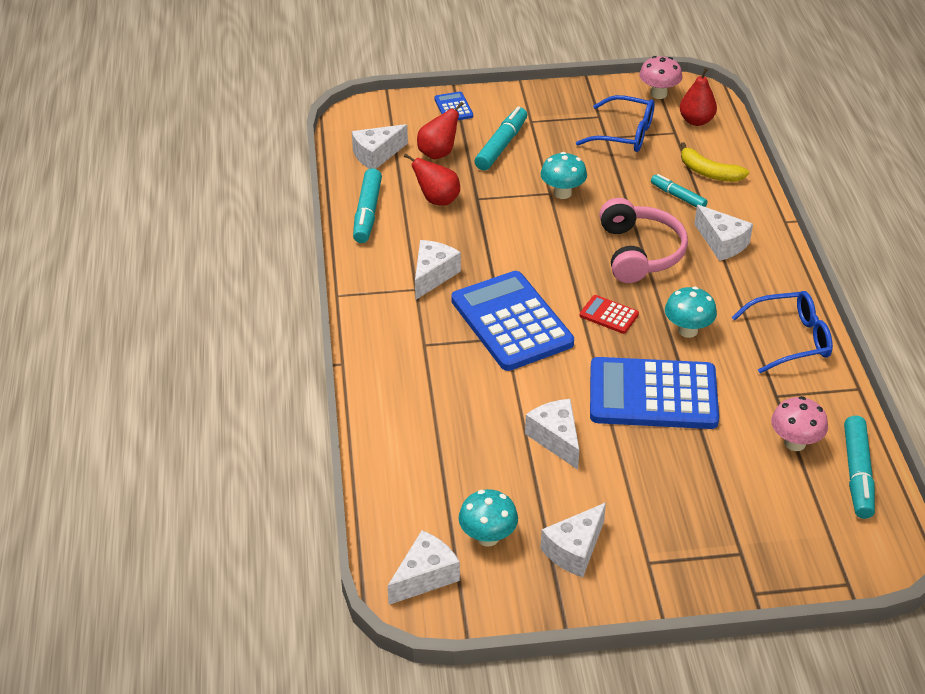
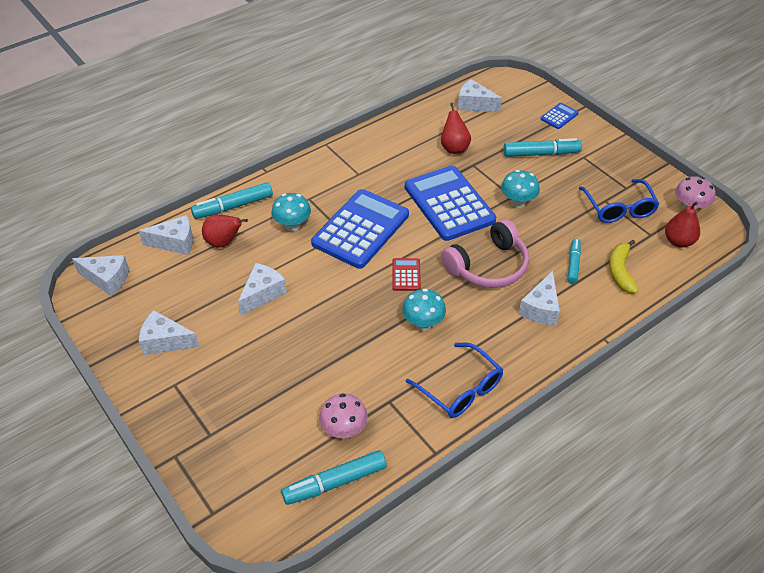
camera: 60 degrees right, 5 degrees up
(367, 213) = (413, 124): turquoise marker -> turquoise marker (233, 206)
(433, 275) = (377, 176): white cheese -> white cheese (175, 242)
(438, 153) = (503, 129): red pear -> red pear (224, 242)
(487, 537) = (155, 295): turquoise mushroom -> turquoise mushroom (292, 225)
(653, 395) = (340, 328): blue calculator -> blue calculator (449, 204)

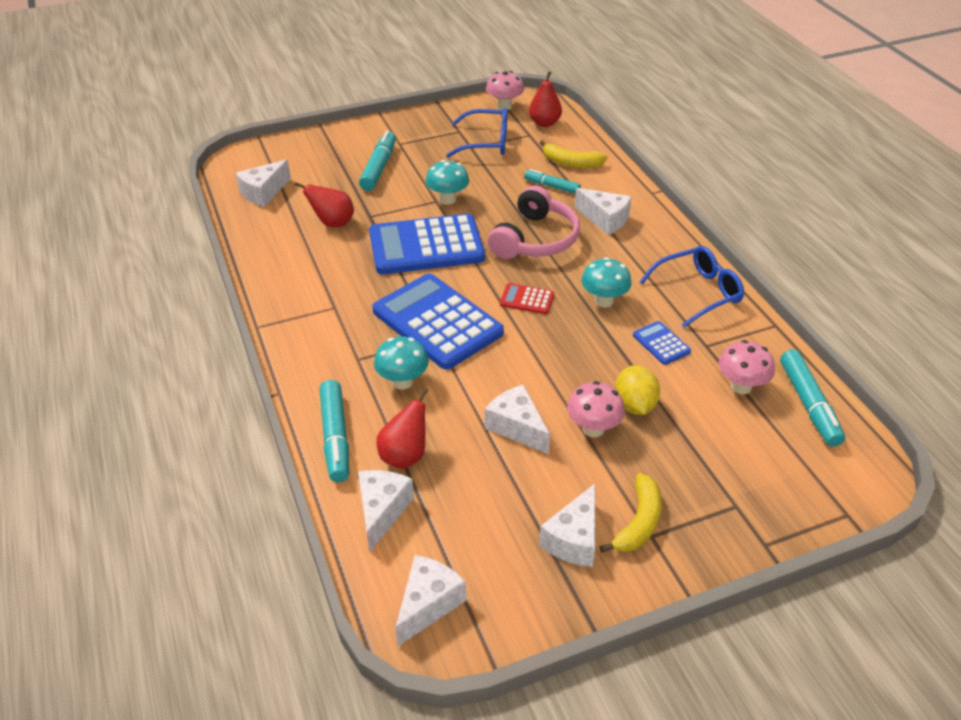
camera: 75 degrees left, 5 degrees down
(185, 375) = (638, 522): none -> yellow banana
(271, 337) = (593, 429): none -> pink mushroom
(302, 359) = (634, 405): none -> yellow lemon
(488, 266) = (535, 239): pink headphones -> pink headphones turned 45 degrees clockwise
(559, 116) = (325, 142): blue calculator -> blue calculator (661, 343)

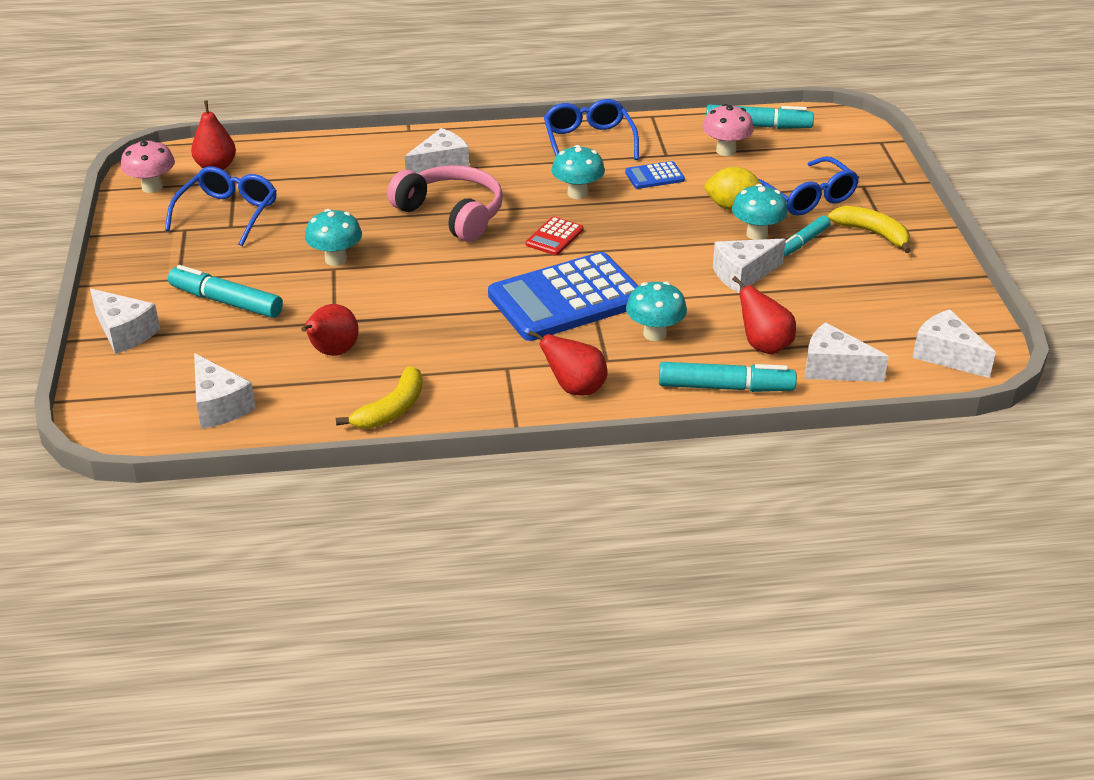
camera: 75 degrees left, 5 degrees down
(315, 347) = (575, 388): none -> red pear
(426, 246) = (423, 287): blue calculator -> none
(552, 186) = (356, 186): turquoise marker -> turquoise marker (803, 242)
(571, 163) = (316, 165): yellow banana -> yellow banana (391, 409)
(574, 539) = (885, 268): white cheese -> white cheese (125, 332)
(593, 429) = (757, 234): pink mushroom -> turquoise mushroom
(683, 459) = (806, 197): none -> blue glasses

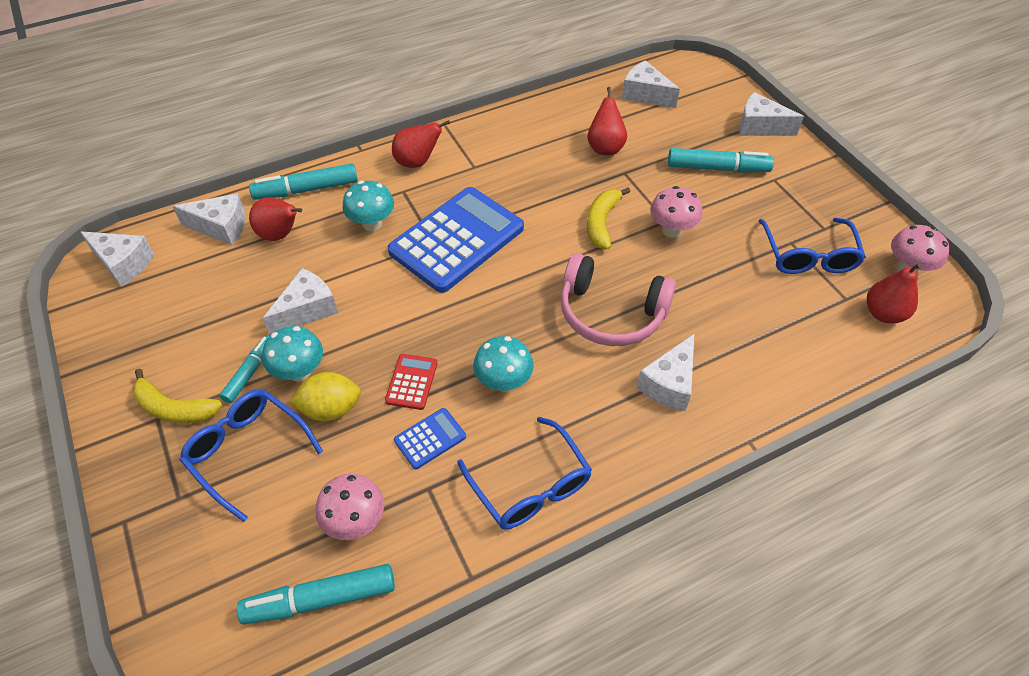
camera: 160 degrees right, 15 degrees up
(336, 259) = (671, 230): turquoise mushroom -> pink mushroom
(391, 409) = (534, 118): yellow banana -> yellow banana (602, 223)
(554, 237) = (499, 310): red calculator -> red calculator (411, 382)

